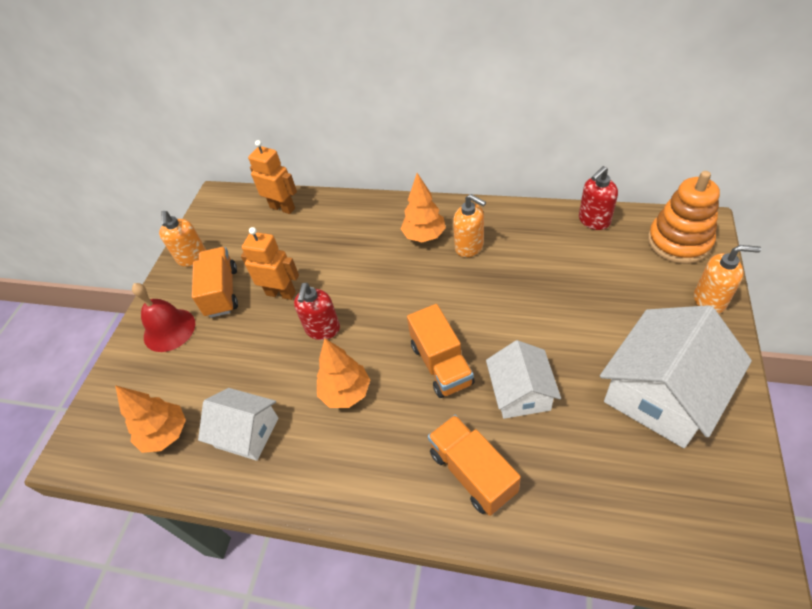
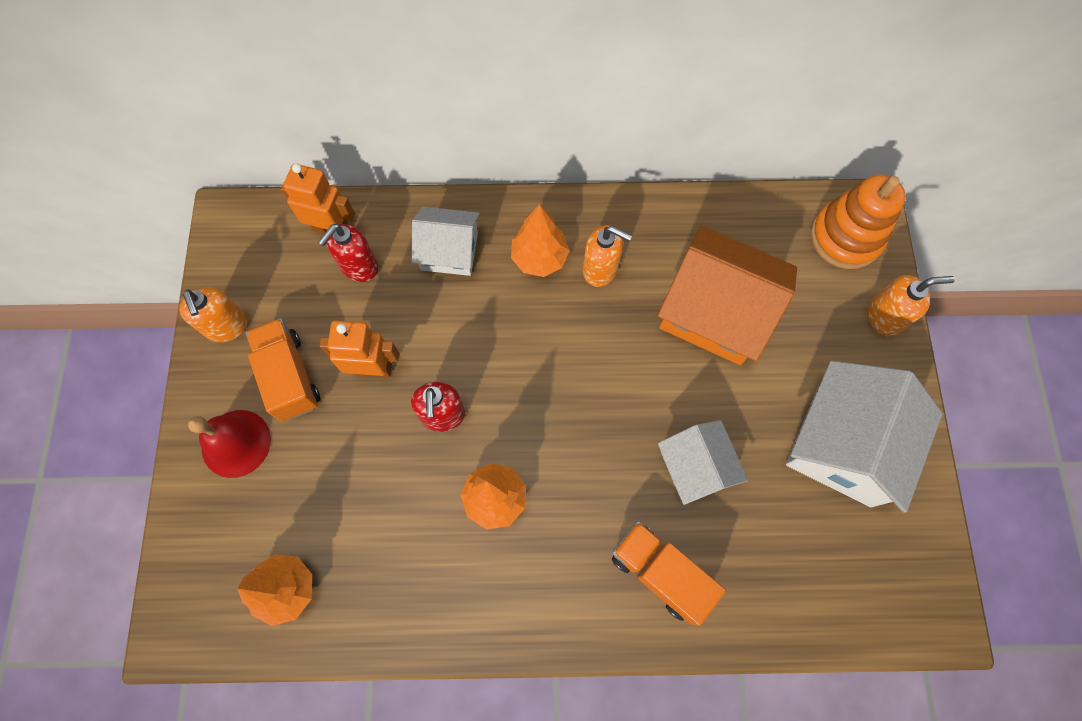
camera: 20 degrees left, 20 degrees up
(247, 432) = (389, 569): white house -> white house (449, 251)
(441, 364) = (599, 443): orange truck -> none
(558, 282) = (715, 311): none -> orange house
(594, 220) = (745, 214): red soap dispenser -> red soap dispenser (359, 267)

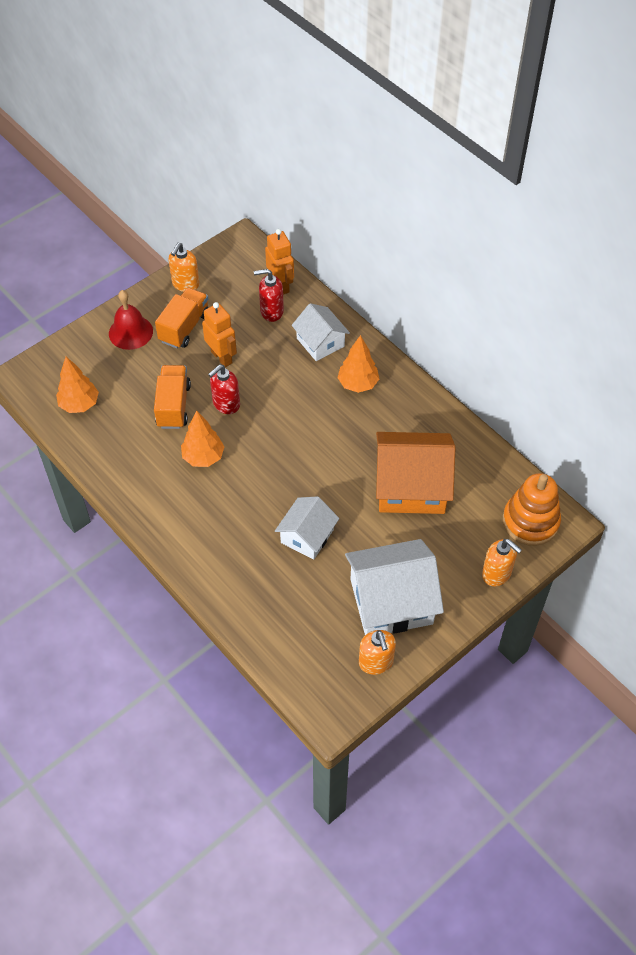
camera: 50 degrees right, 15 degrees down
(600, 269) = (380, 416): orange soap dispenser -> orange soap dispenser (376, 662)
(660, 572) = (232, 557): orange truck -> orange truck (173, 406)
(715, 311) = (411, 486): orange house -> orange house turned 75 degrees counterclockwise

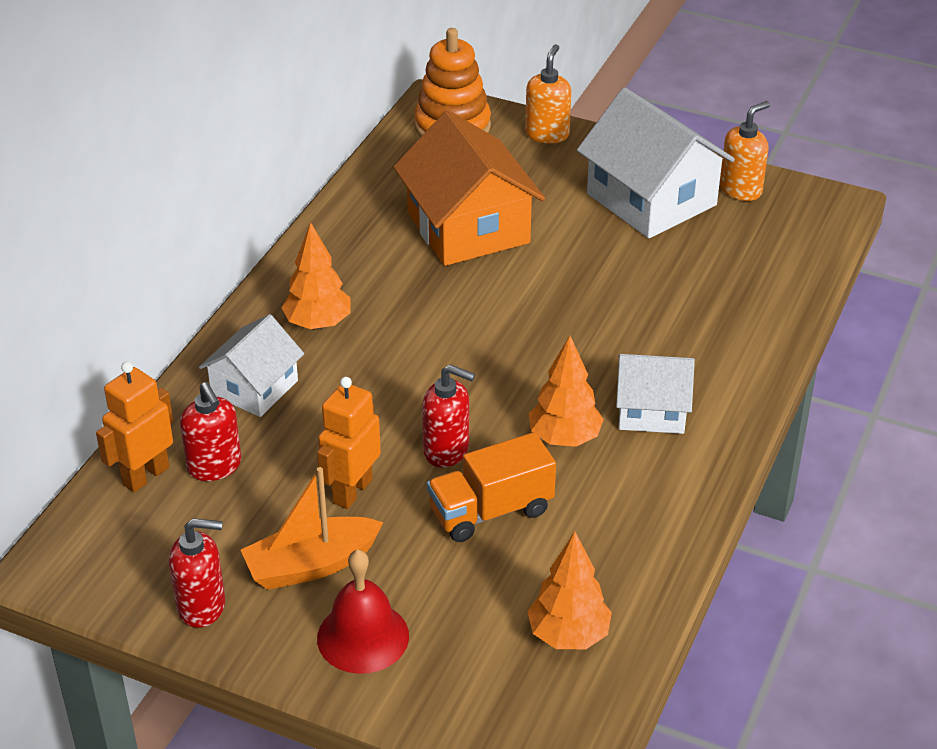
camera: 115 degrees left, 15 degrees down
(184, 327) = (311, 565): orange truck -> orange boat
(185, 284) = (202, 606): orange soap dispenser -> red soap dispenser
(307, 536) = (616, 293): white house -> white house (651, 410)

